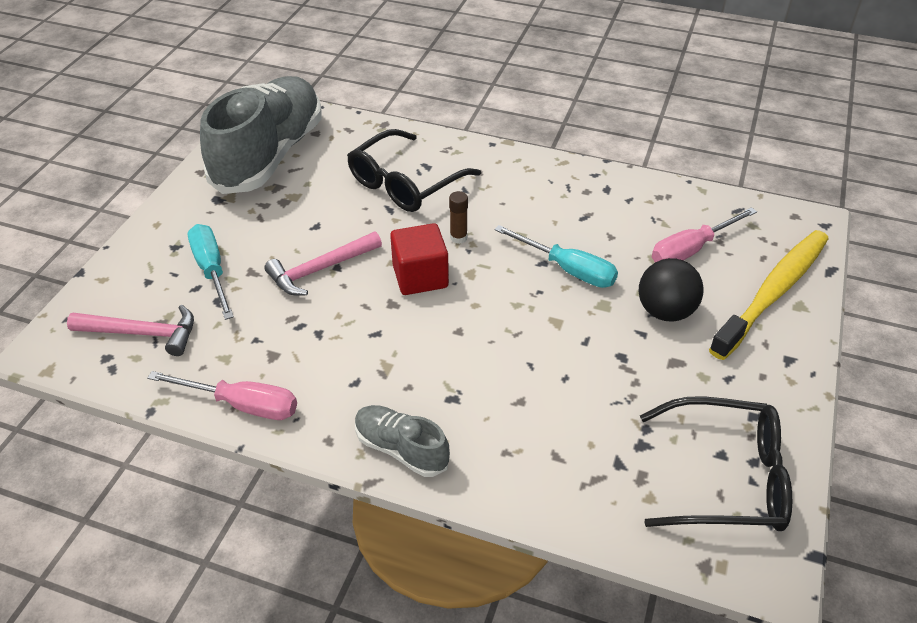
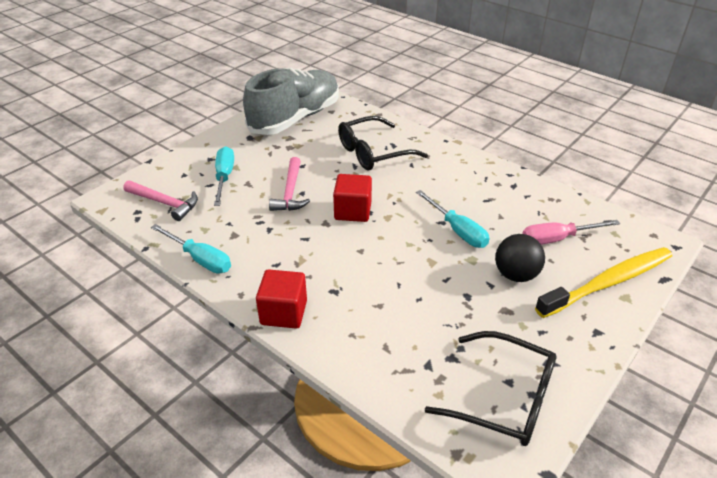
camera: 20 degrees right, 5 degrees down
(242, 405) = (200, 259): pink screwdriver -> turquoise screwdriver
(320, 270) = (290, 192): pink hammer -> pink hammer turned 75 degrees counterclockwise
(401, 449) = (284, 312): grey shoe -> red cube
(458, 238) = (391, 193): brown glue stick -> none

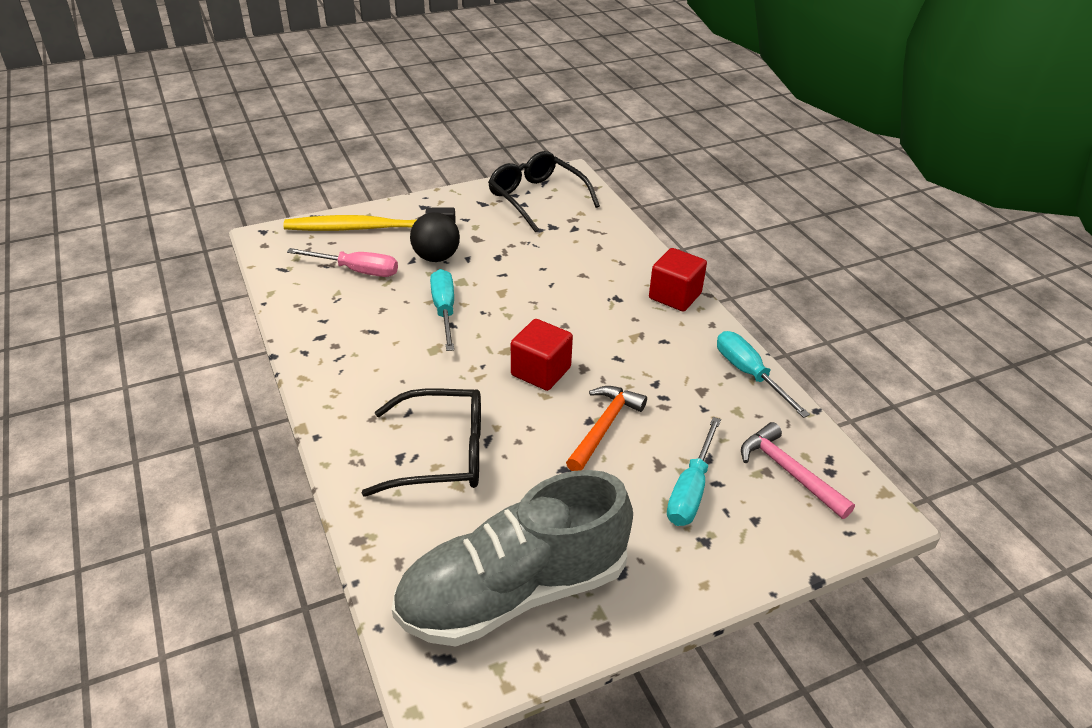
camera: 155 degrees left, 0 degrees up
(290, 192) = (604, 427): pink hammer -> orange hammer

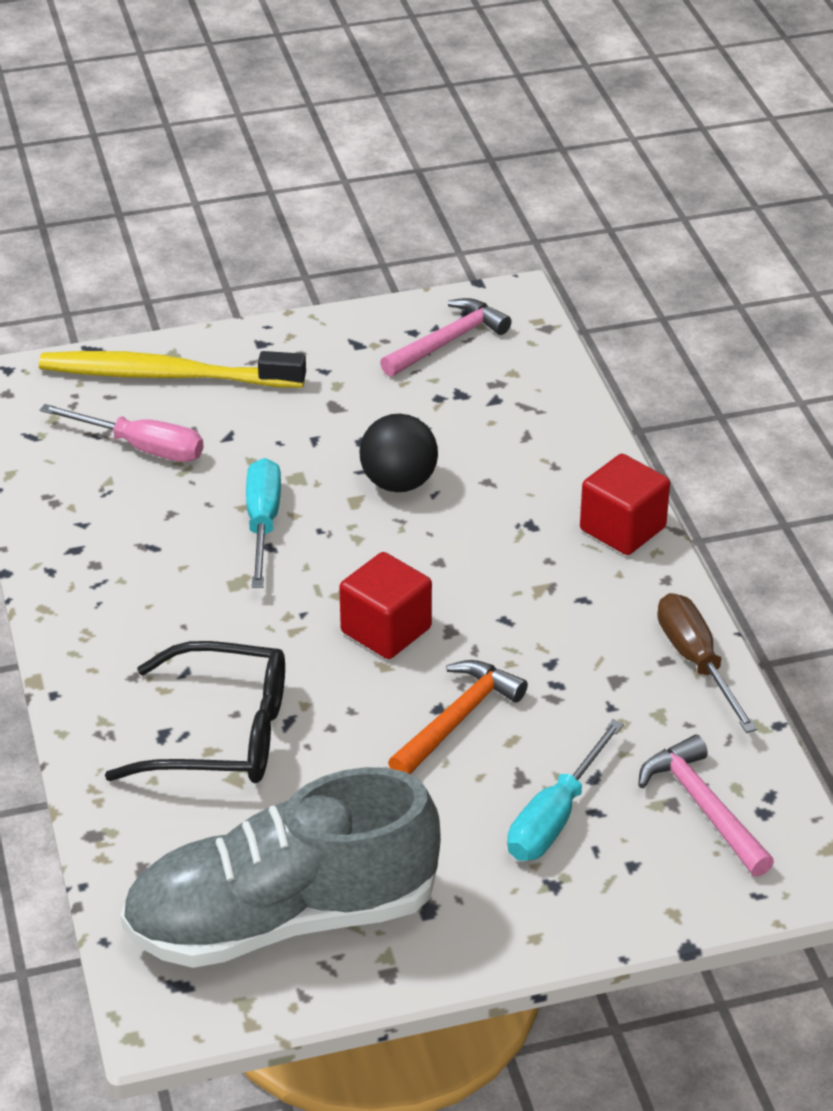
camera: 10 degrees right, 0 degrees up
(436, 257) = (266, 434): black ball -> black ball (398, 483)
(537, 198) = (447, 341): black glasses -> pink hammer
(749, 374) = (696, 662): turquoise screwdriver -> brown screwdriver

